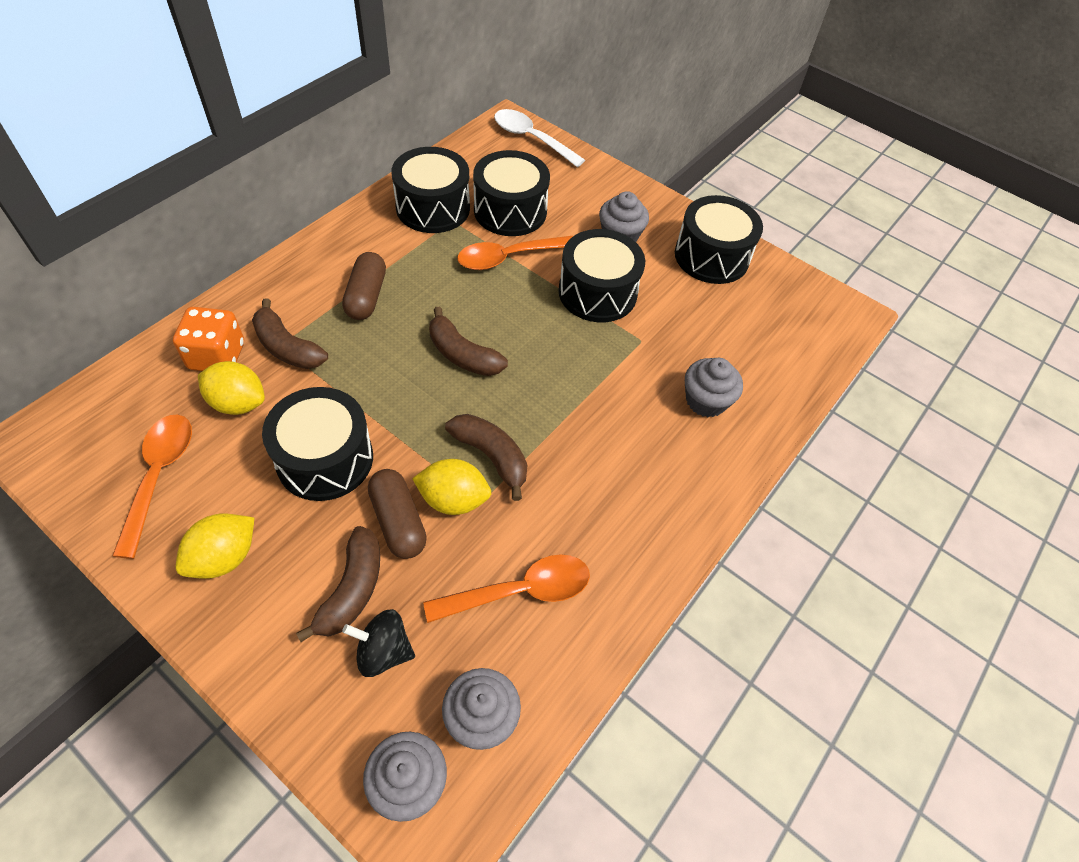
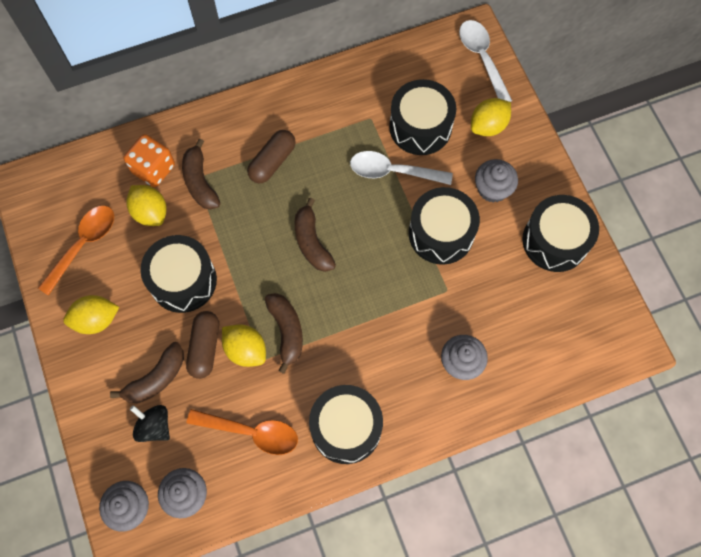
camera: 35 degrees right, 15 degrees up
(433, 207) = (362, 99): black drum -> black drum (346, 428)
(508, 257) = (392, 171): orange spoon -> white spoon
(577, 188) = (488, 126): none -> yellow lemon

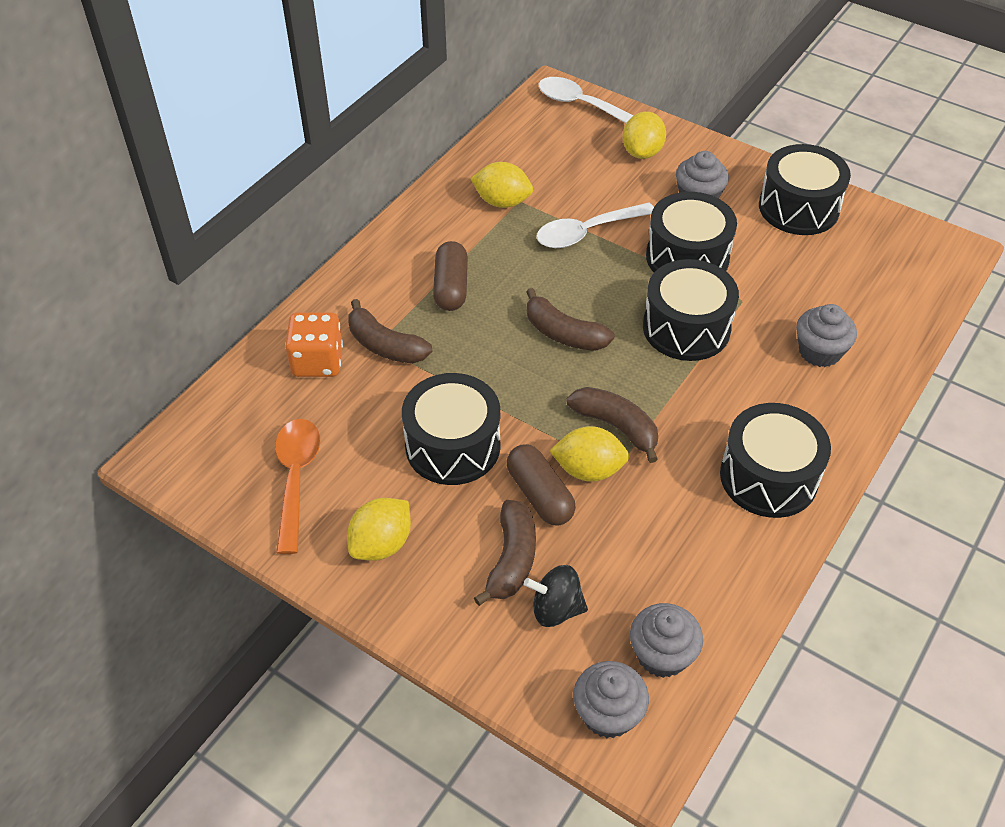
camera: 35 degrees left, 20 degrees down
(150, 212) = (352, 403): yellow lemon -> yellow lemon (502, 202)
(251, 432) = (673, 544): orange spoon -> none
(420, 127) = (577, 184): black drum -> black drum (686, 328)

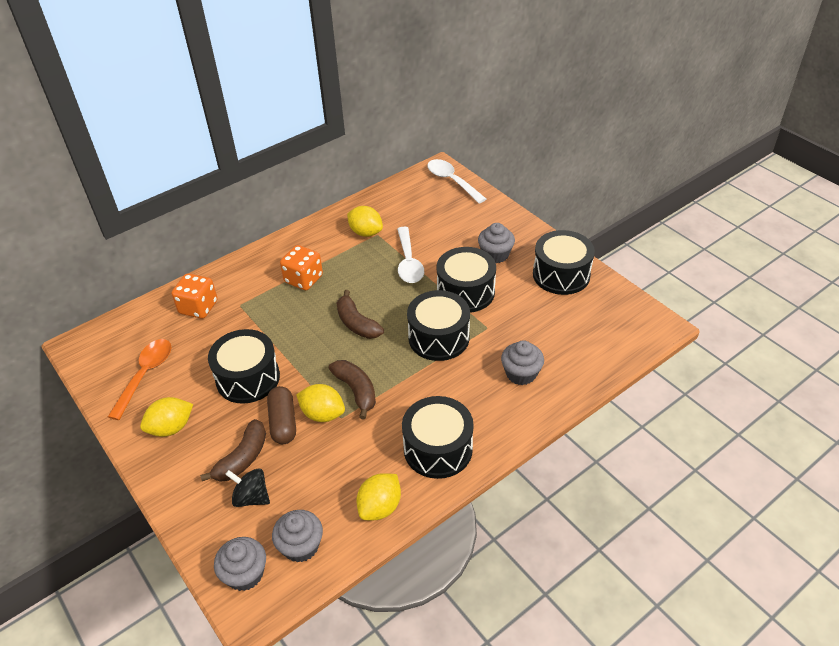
camera: 20 degrees right, 5 degrees down
(385, 345) = (243, 306): brown banana -> none
(451, 287) = (303, 279): brown capsule -> orange dice
(587, 232) = (408, 262): white spoon -> white spoon turned 90 degrees counterclockwise
(642, 152) = (474, 218): yellow lemon -> yellow lemon (380, 507)

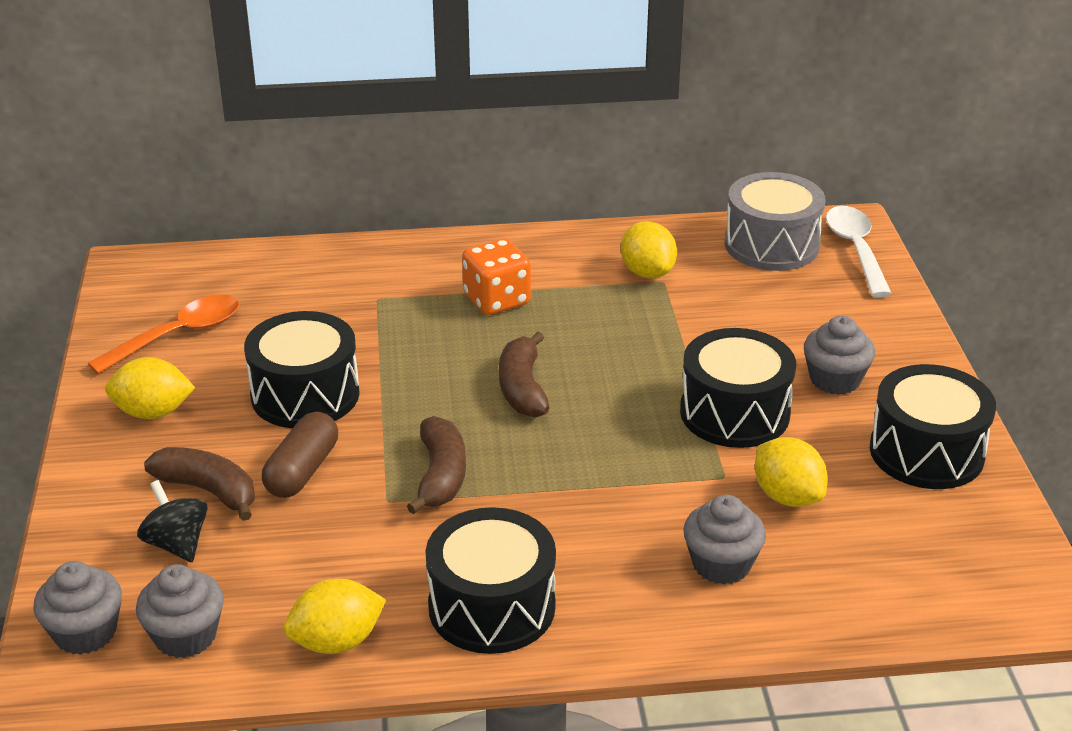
camera: 30 degrees right, 10 degrees down
(198, 307) = (319, 280): orange dice -> none
(242, 458) = (208, 491): brown banana -> brown banana turned 120 degrees counterclockwise
(323, 414) = (366, 485): yellow lemon -> yellow lemon (787, 496)
(408, 262) = (678, 337): white spoon -> none
(412, 193) = (771, 245): none -> grey drum
(438, 337) = (632, 458): black drum -> none

